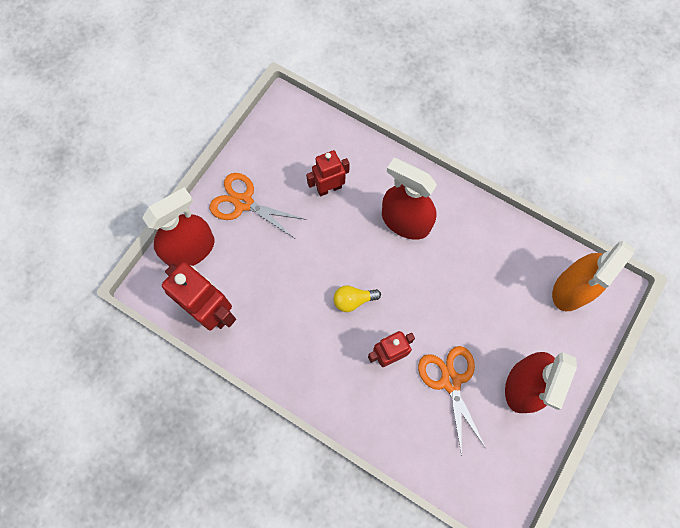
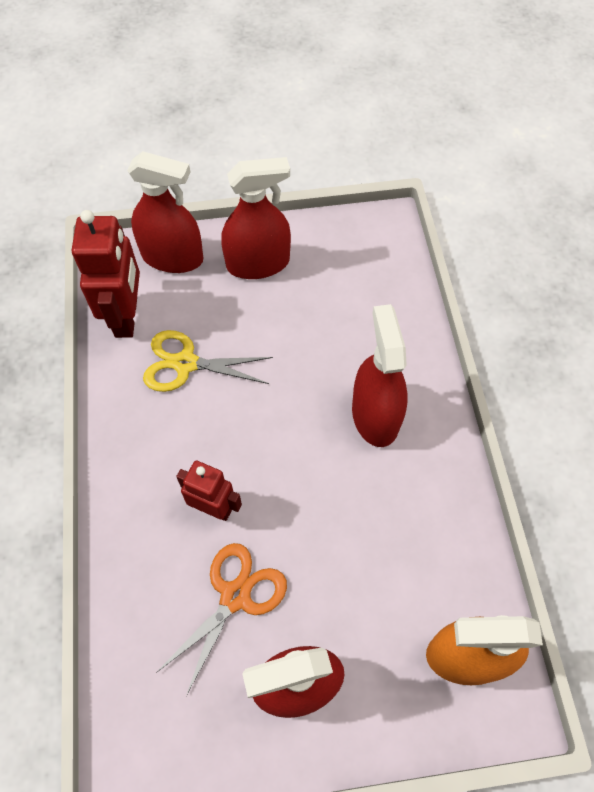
camera: 50 degrees right, 10 degrees down
(243, 203) = (258, 263): orange scissors -> red spray bottle
(278, 300) = (186, 363): none -> yellow scissors
(329, 188) = (342, 321): red robot -> none
(353, 300) = (244, 430): yellow light bulb -> none

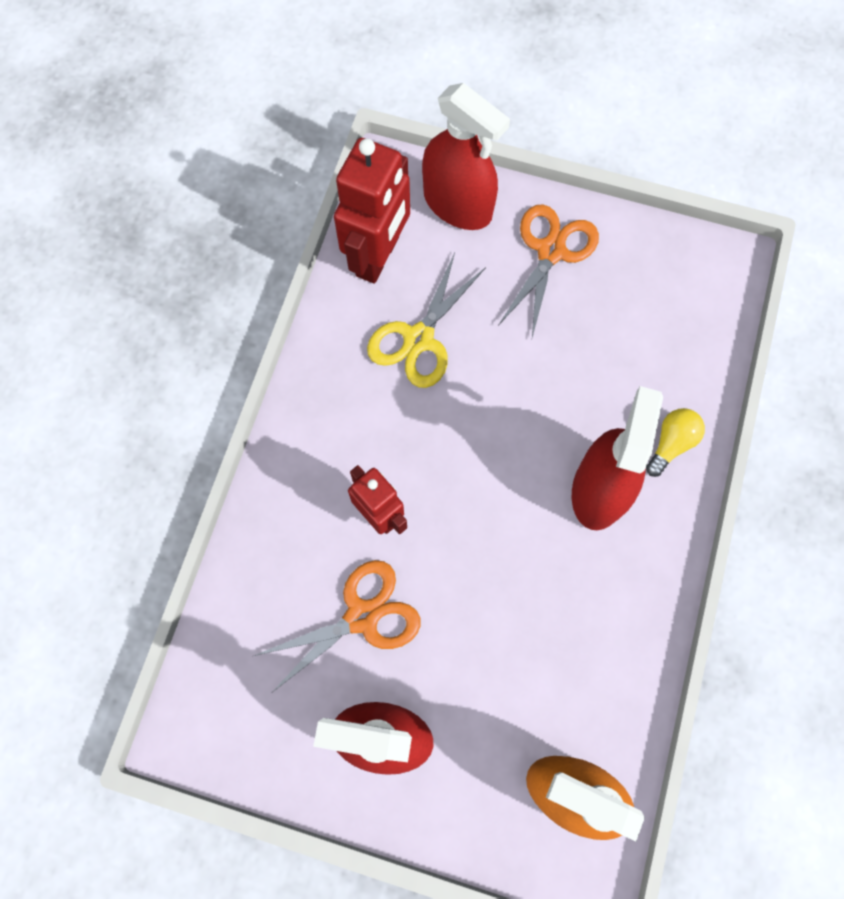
camera: 25 degrees right, 10 degrees up
(186, 363) = (419, 339): yellow scissors -> yellow scissors turned 90 degrees counterclockwise
(258, 263) = (551, 251): red spray bottle -> orange scissors
(410, 361) = (671, 443): none -> yellow light bulb

